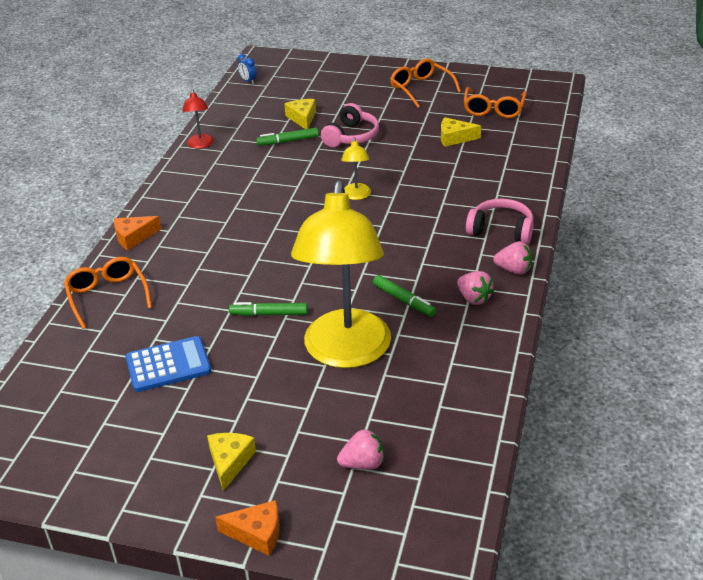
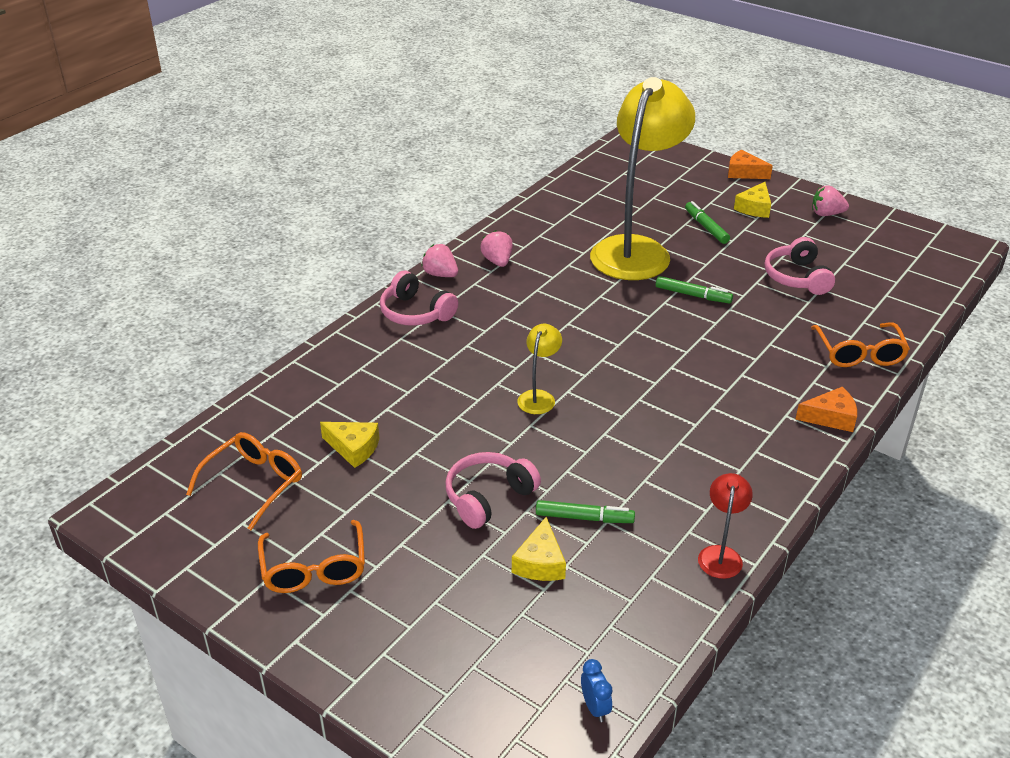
camera: 160 degrees left, 0 degrees up
(168, 365) = (797, 277): blue calculator -> pink headphones
(363, 464) = (658, 187): pink strawberry -> pink strawberry (826, 214)
(403, 300) = (561, 275): green marker -> green marker (706, 227)

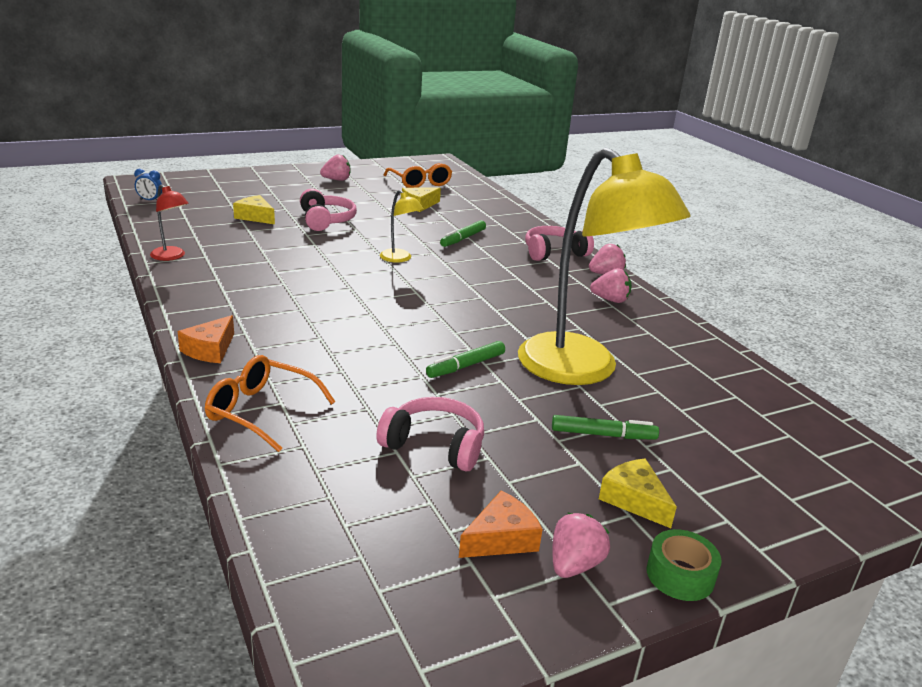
camera: 115 degrees right, 10 degrees down
(314, 569) = (336, 180): orange glasses -> pink strawberry
(583, 518) = (268, 235): green marker -> green marker (463, 238)
(744, 173) = (759, 547): orange cheese -> orange cheese (501, 538)
(793, 188) = (680, 575): none -> green tape

